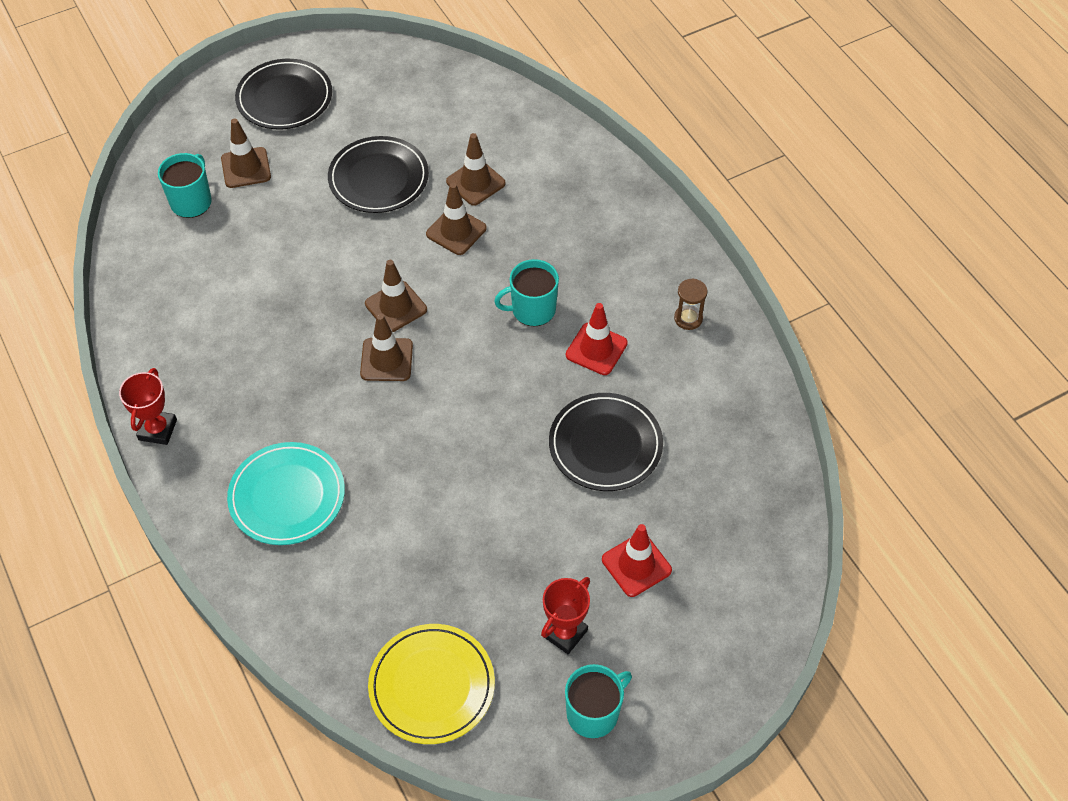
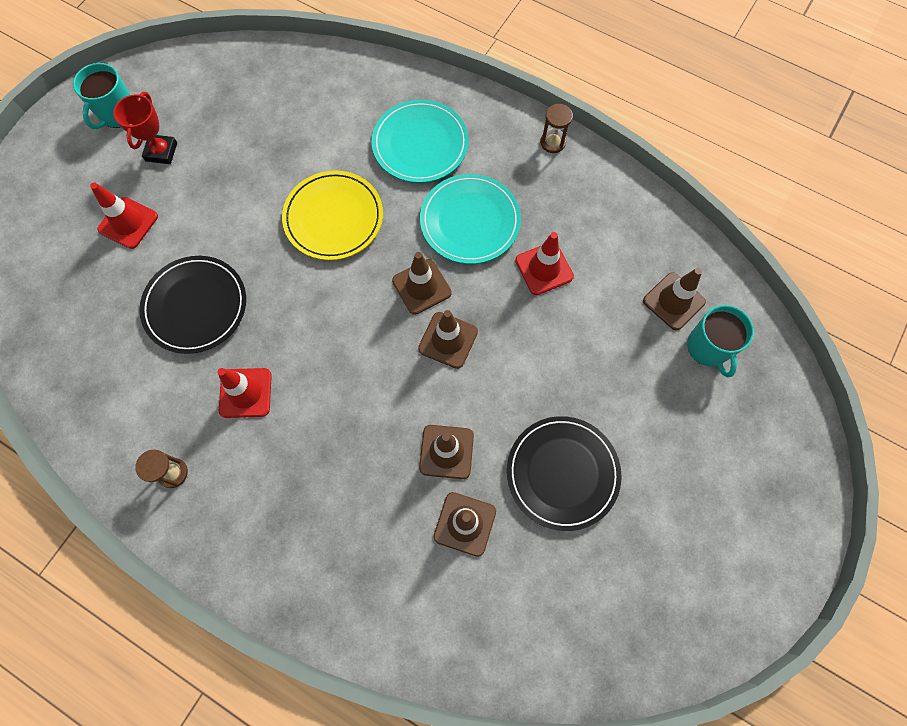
camera: 150 degrees right, 15 degrees up
(157, 430) = (552, 142): red trophy -> brown hourglass
(246, 168) = (694, 412): brown traffic cone -> brown traffic cone (673, 301)
(268, 322) = (544, 268): none -> red traffic cone
(284, 98) = (733, 523): black plate -> none
(299, 395) = (470, 221): none -> turquoise plate
(432, 686) = (237, 79): yellow plate -> yellow plate (333, 218)
(532, 310) = (324, 403): turquoise mug -> none

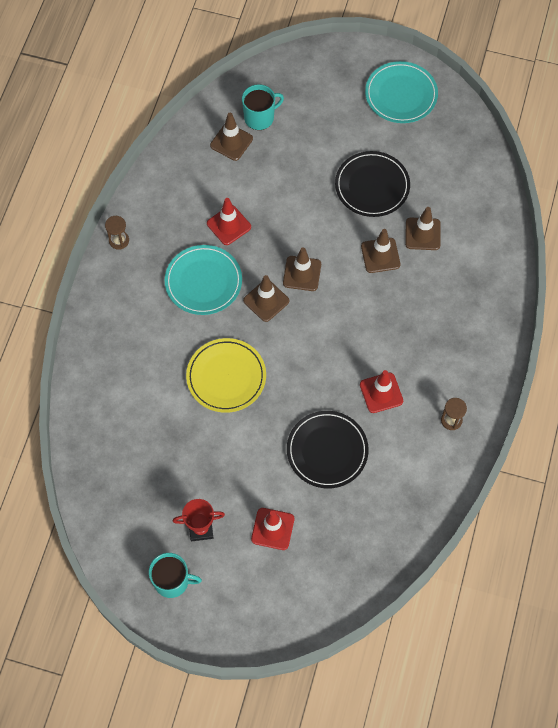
camera: 105 degrees left, 5 degrees down
(420, 144) = (144, 333): turquoise plate -> turquoise plate (401, 95)

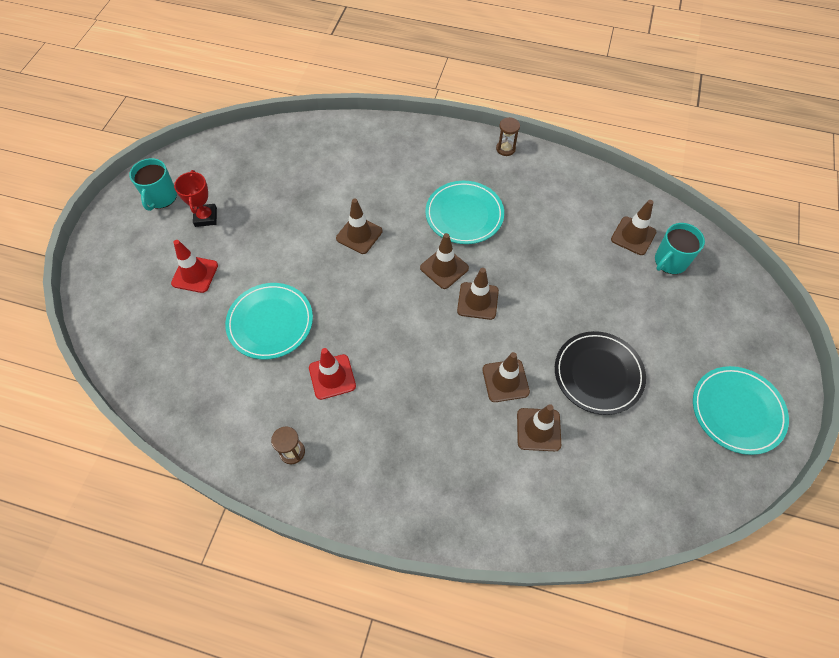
camera: 90 degrees right, 5 degrees down
(226, 377) = (359, 235): yellow plate -> brown traffic cone
(229, 225) = (531, 235): red traffic cone -> none
(260, 117) = (670, 261): turquoise mug -> turquoise mug turned 75 degrees clockwise
(327, 451) = (270, 322): black plate -> turquoise plate

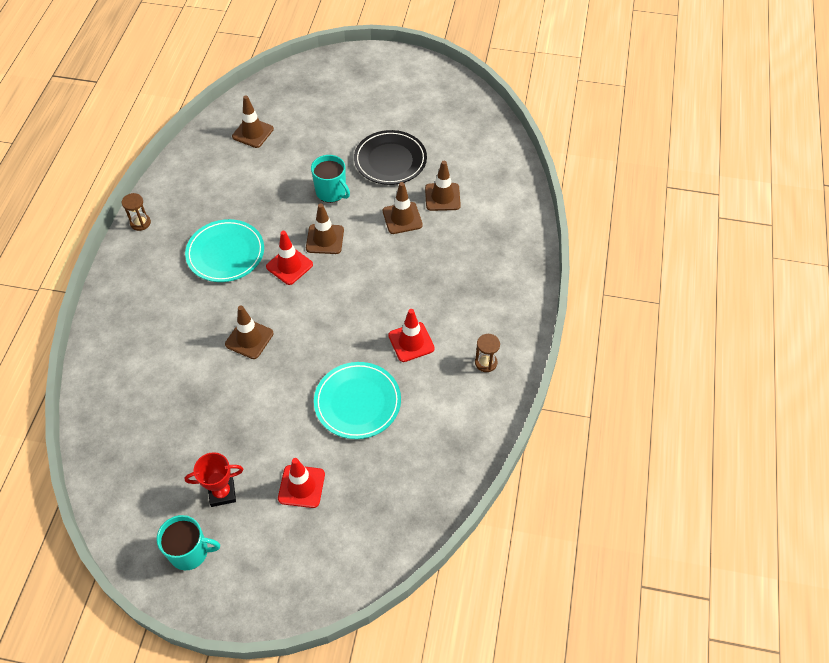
camera: 95 degrees left, 5 degrees down
(444, 268) = (289, 266): brown traffic cone -> red traffic cone
(670, 261) = (280, 111): turquoise mug -> turquoise mug (331, 192)
(737, 411) = (413, 85): turquoise plate -> none

